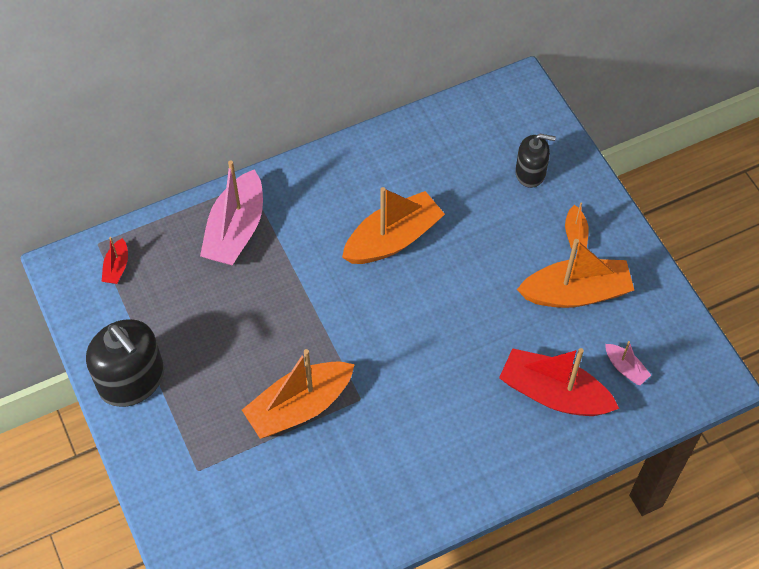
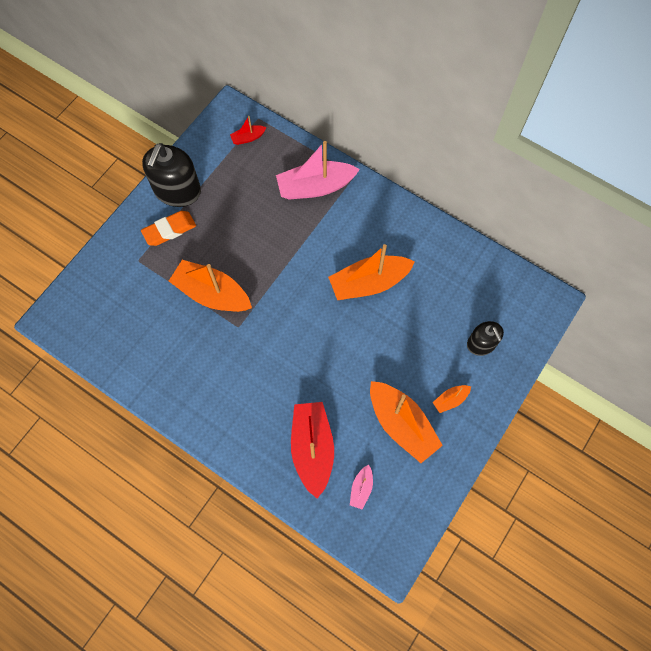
camera: 60 degrees right, 10 degrees up
(181, 414) = (169, 230): none -> orange eraser
(393, 239) = (369, 283): orange boat -> orange boat turned 135 degrees clockwise

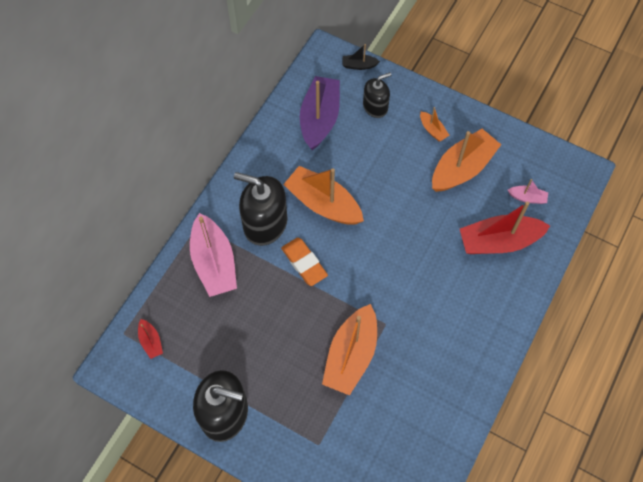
camera: 95 degrees left, 5 degrees down
(169, 230) = (277, 414): orange eraser -> orange eraser (304, 263)
(351, 230) = (265, 223): none -> black soap dispenser
(369, 283) = (323, 203): orange boat -> orange boat turned 150 degrees clockwise
(468, 287) = (320, 118): none -> purple boat
(535, 332) = (359, 65): none -> black boat

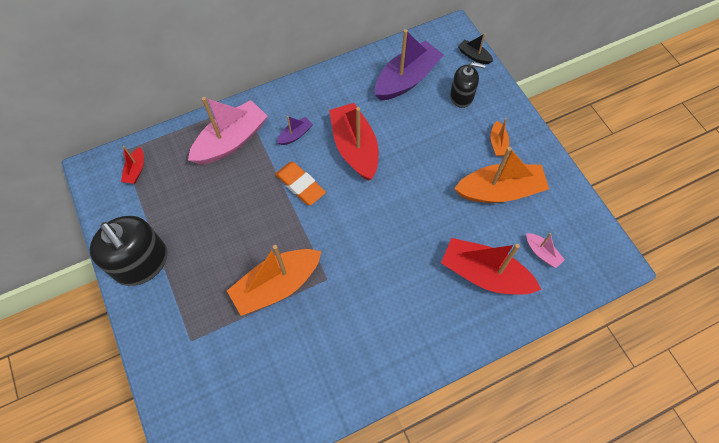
camera: 35 degrees right, 0 degrees up
(214, 263) = (231, 141): pink boat -> pink boat turned 150 degrees counterclockwise
(265, 223) = (295, 135): black soap dispenser -> purple boat
(304, 263) = (300, 185): orange eraser -> orange eraser turned 45 degrees counterclockwise
(323, 203) = (355, 147): orange boat -> red boat

